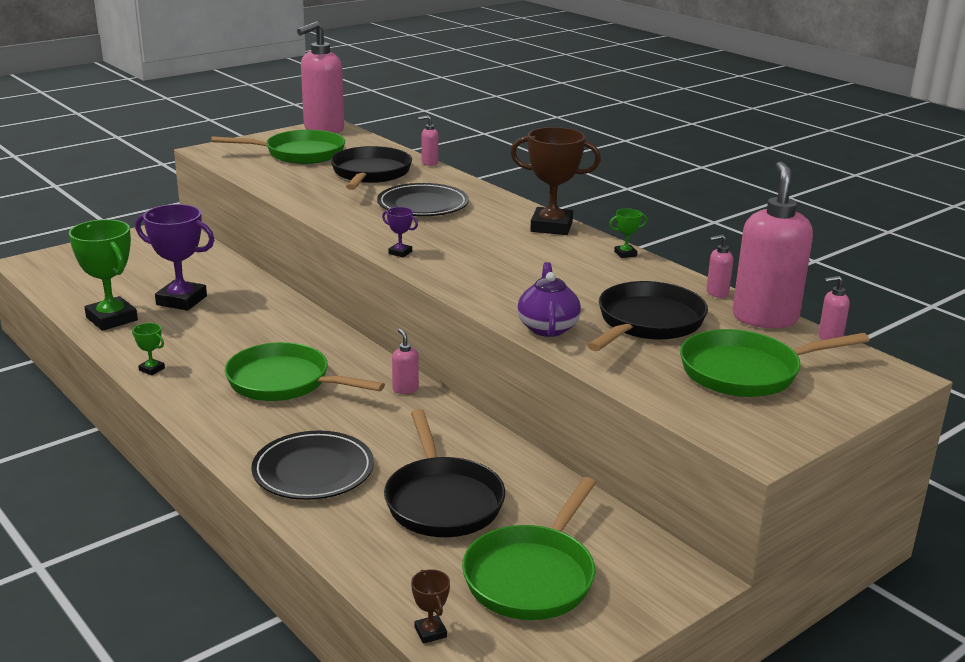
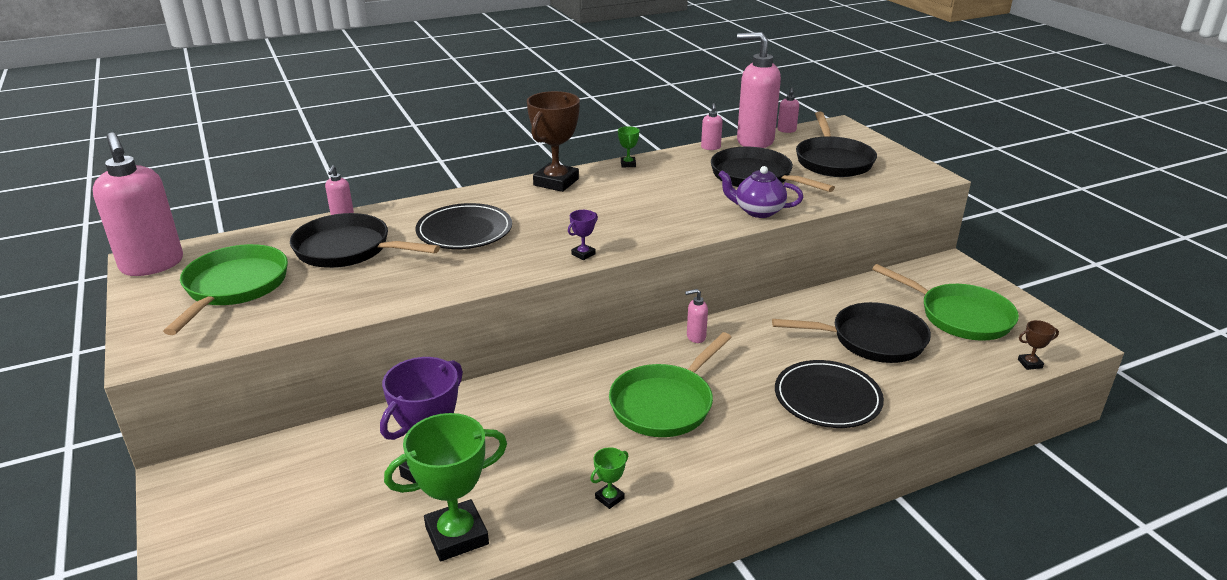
camera: 75 degrees left, 5 degrees up
(746, 372) = (833, 161): green pan -> black pan

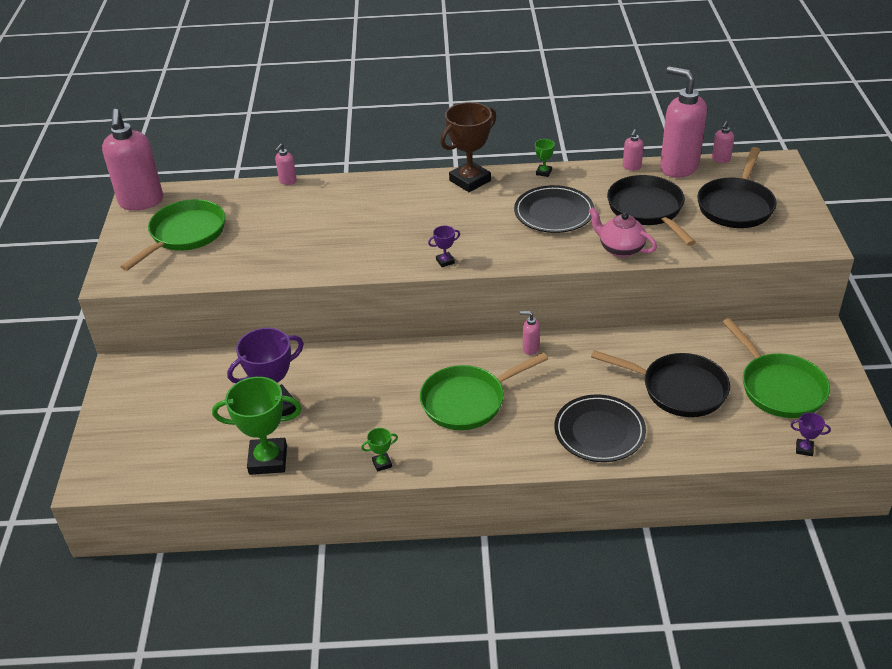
camera: 25 degrees right, 10 degrees up
(348, 249) = (276, 217): black pan -> none
(464, 231) = (368, 217): black plate -> black plate (554, 213)
(758, 211) = (620, 249): purple teapot -> pink teapot
(1030, 364) = (804, 449): brown trophy -> purple trophy

